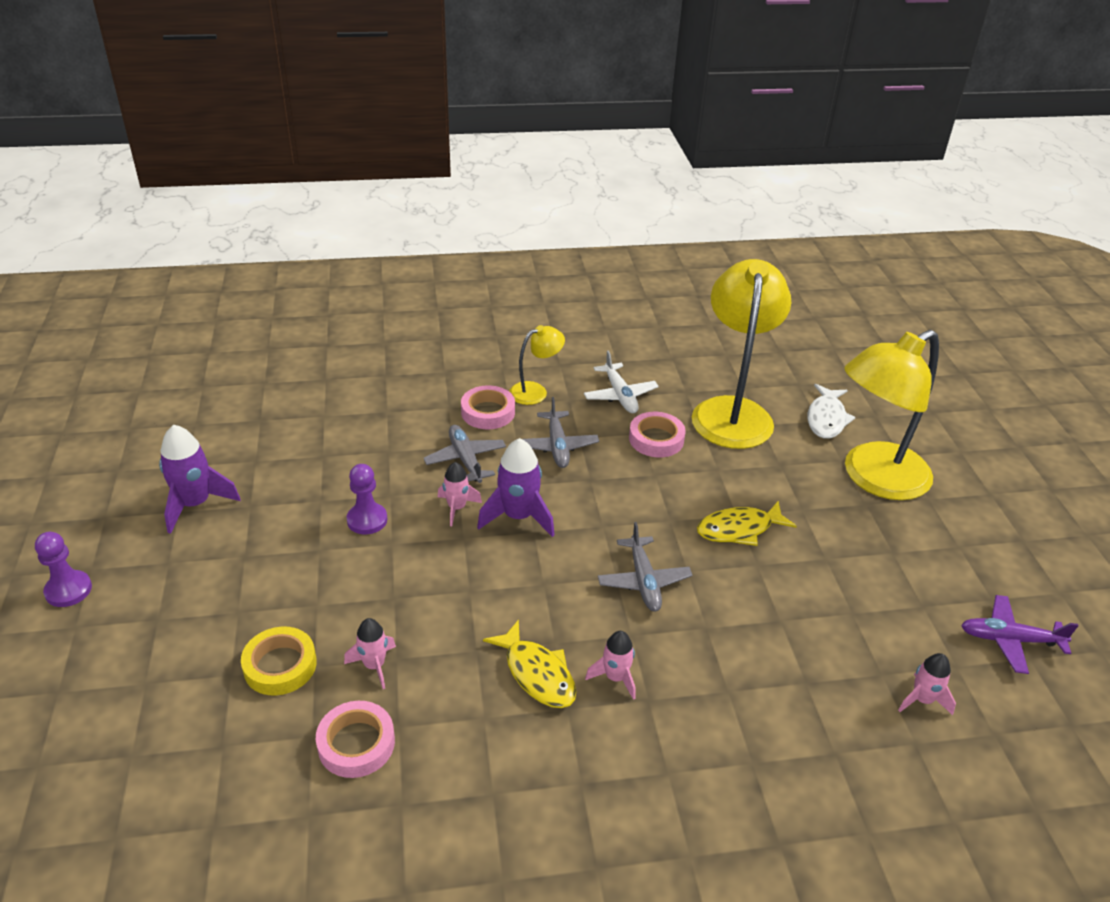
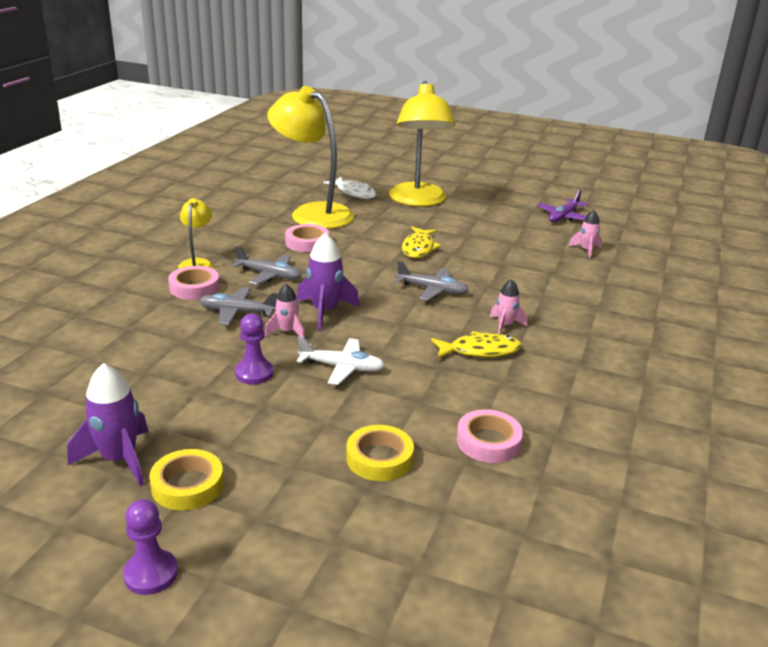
camera: 60 degrees left, 10 degrees down
(180, 558) = (187, 485): none -> yellow tape
(374, 665) = (418, 413): pink rocket -> none
(620, 395) = (246, 238): white plane -> white plane (342, 367)

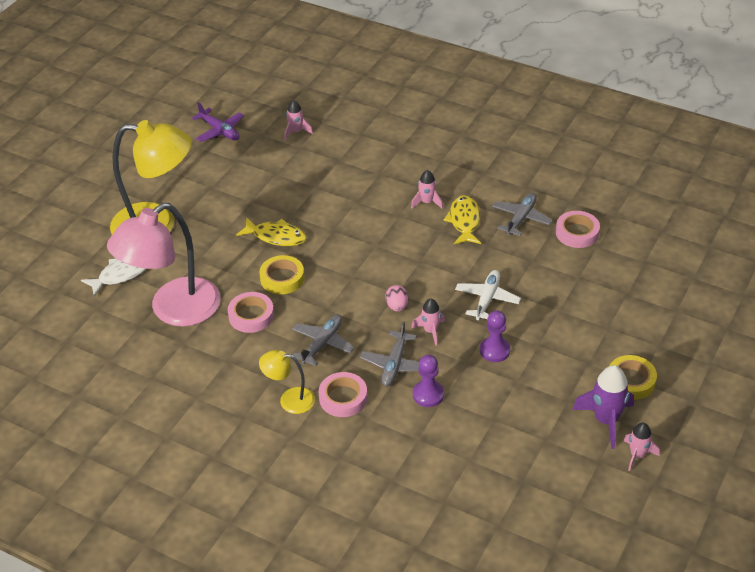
camera: 80 degrees left, 15 degrees up
(48, 486) = (637, 455): none -> pink rocket
(151, 574) = (711, 391): purple pawn -> purple pawn (428, 395)
(312, 213) = (174, 310): yellow lamp -> pink lamp
(325, 311) = (397, 306): purple rocket -> pink egg
(379, 458) = (597, 286): yellow tape -> yellow tape (282, 278)
(432, 290) = (363, 236): grey plane -> grey plane (521, 218)

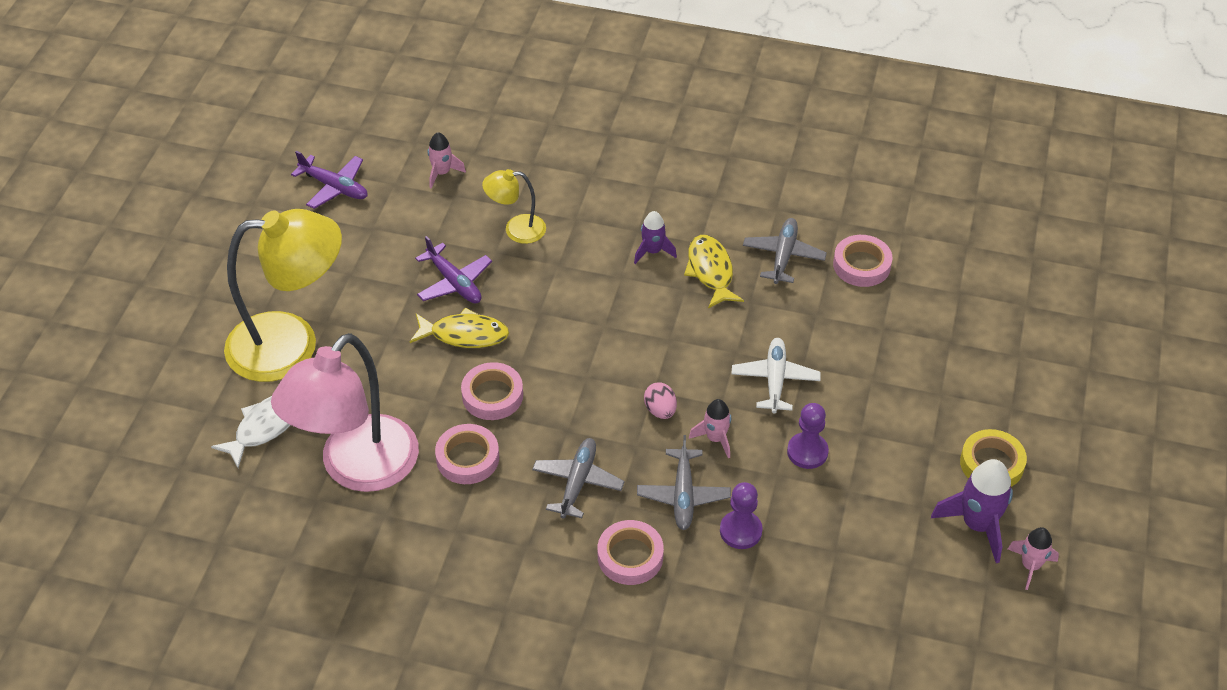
camera: 15 degrees left, 5 degrees up
(280, 202) = (454, 283): none -> purple plane
(282, 278) = (492, 395): yellow tape -> pink tape
(289, 399) = (559, 572): yellow lamp -> yellow lamp (516, 229)
(427, 202) = (653, 251): pink rocket -> purple rocket

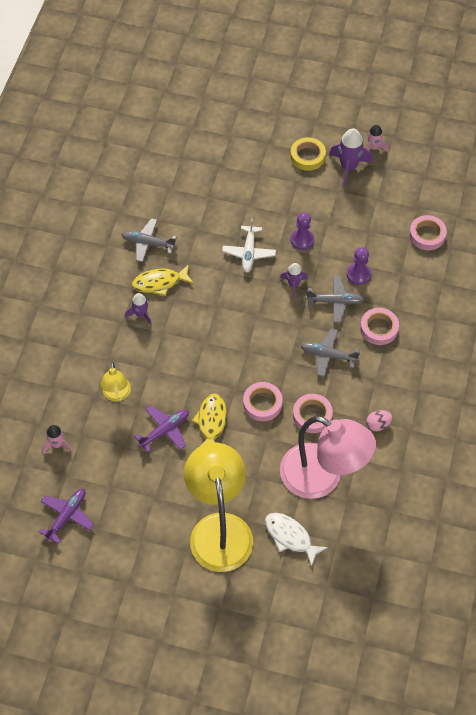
camera: 90 degrees left, 10 degrees up
(660, 410) = (273, 312): pink egg -> pink egg (378, 425)
(715, 438) = (293, 284): pink rocket -> purple rocket
(775, 380) = (249, 253): white plane -> white plane turned 90 degrees counterclockwise
(861, 265) = (157, 203): pink tape -> pink tape (427, 235)

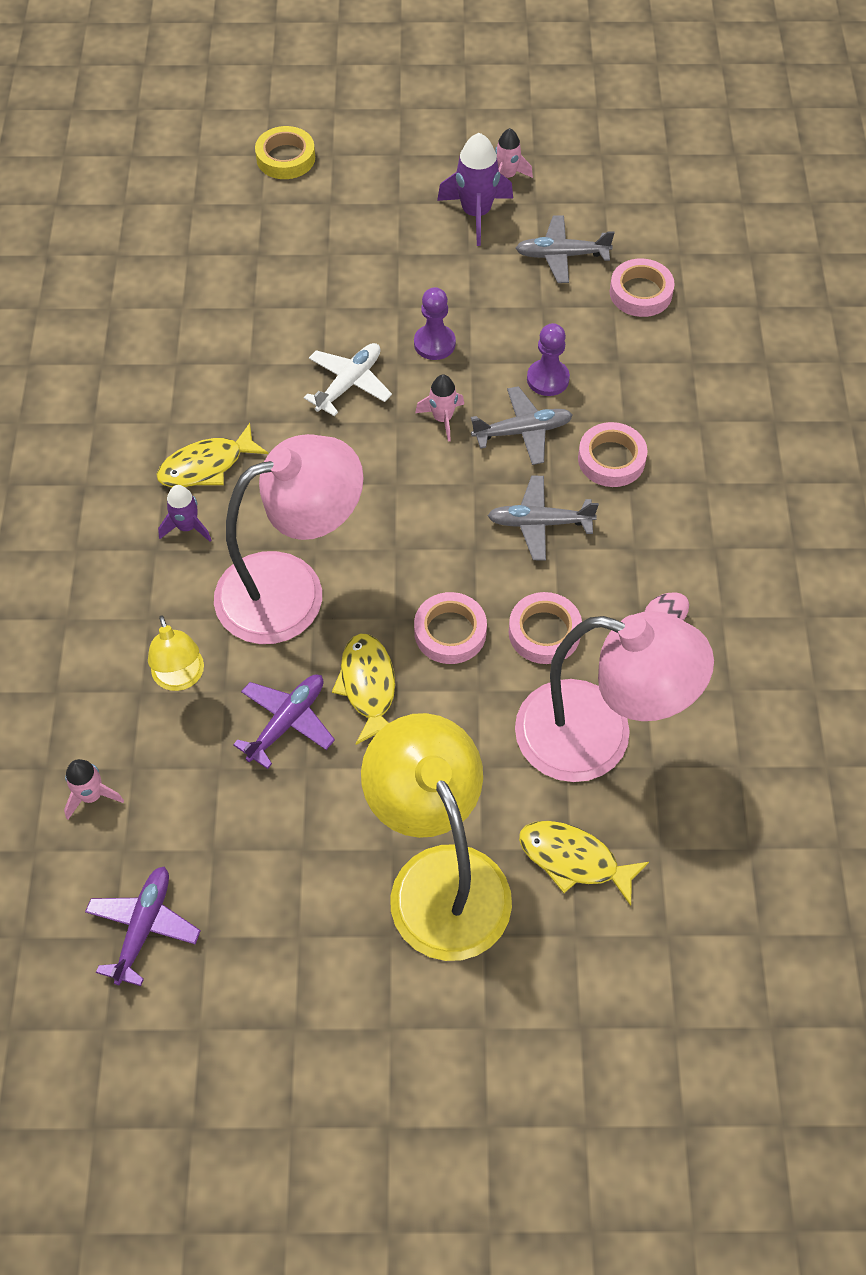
camera: 15 degrees left, 0 degrees up
(148, 243) = (167, 404): grey plane -> grey plane (561, 255)
(186, 361) = (292, 589): none -> pink lamp
(249, 253) = (349, 383): white plane -> white plane turned 135 degrees counterclockwise
(290, 537) = (573, 860): white fish -> yellow fish
(293, 284) = (442, 419): purple rocket -> pink rocket
(307, 156) = (402, 210): yellow tape -> yellow tape (285, 158)

